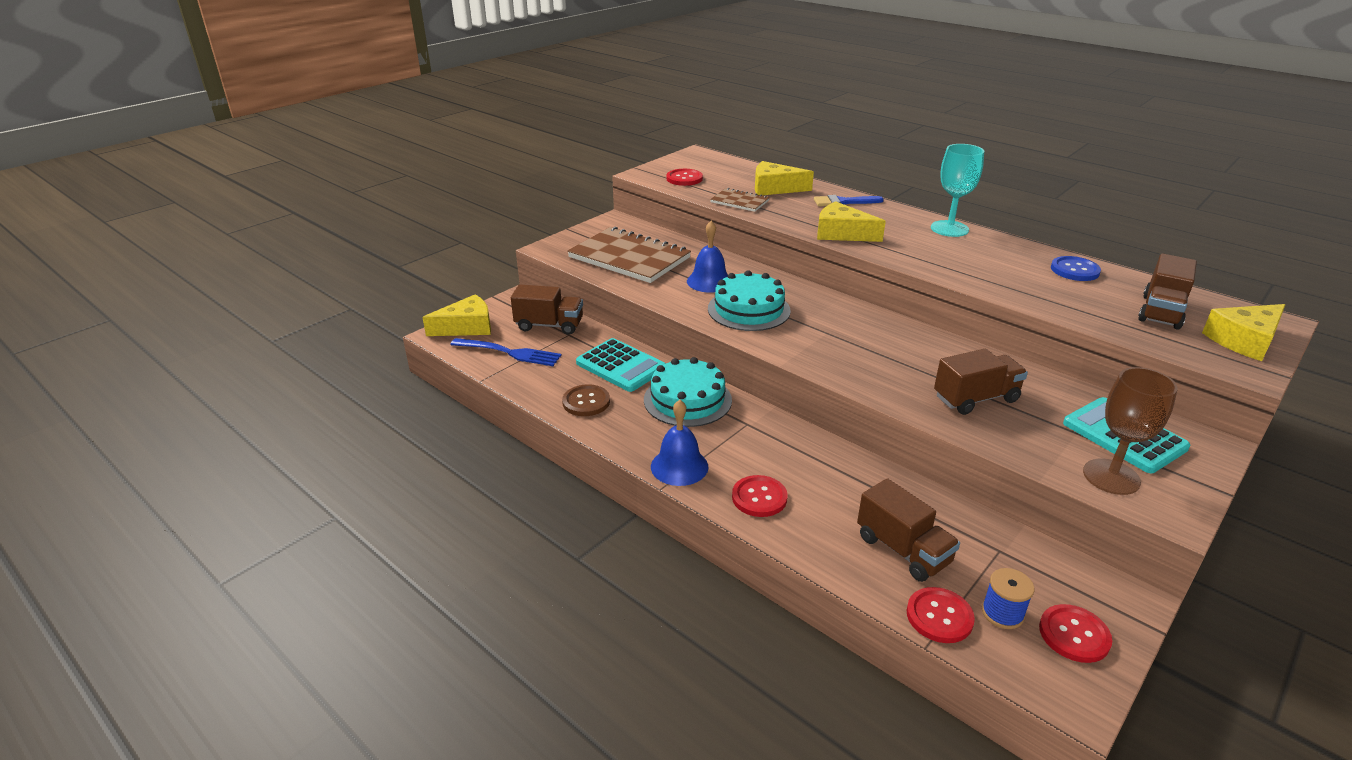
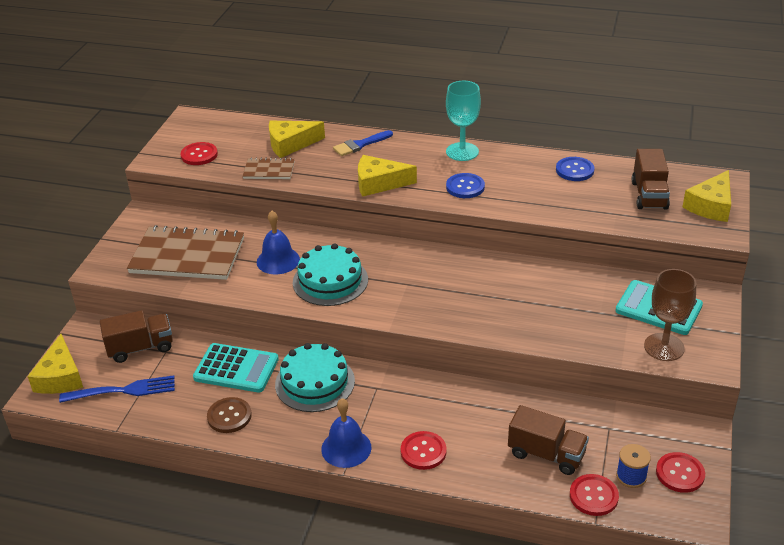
camera: 25 degrees left, 5 degrees up
(467, 327) = (60, 377): yellow cheese -> yellow cheese turned 135 degrees clockwise
(934, 256) = (465, 187): none -> blue button
(975, 398) = (548, 311): brown truck -> none

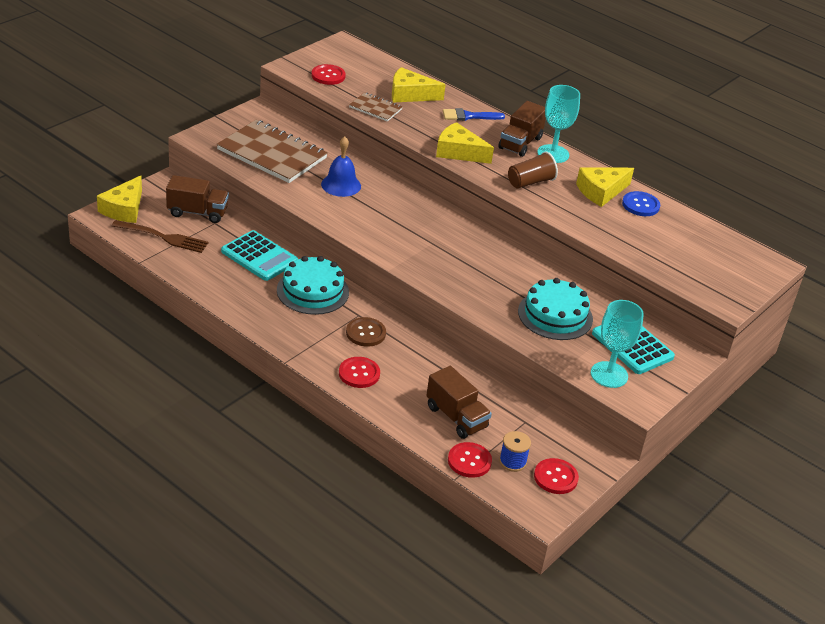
camera: 20 degrees right, 0 degrees up
(122, 391) = (162, 237): blue fork -> brown fork
(229, 416) = (229, 287): brown button -> brown button (365, 333)
(330, 281) = (371, 216): turquoise cake -> turquoise cake (555, 315)
(346, 448) = (301, 346): blue bell -> none
(465, 187) = (530, 182): blue button -> brown cup
(649, 195) = (689, 249): brown truck -> brown truck (520, 143)
(664, 347) = (609, 375): brown goblet -> turquoise goblet
(710, 206) = (738, 279): yellow cheese -> yellow cheese (601, 191)

